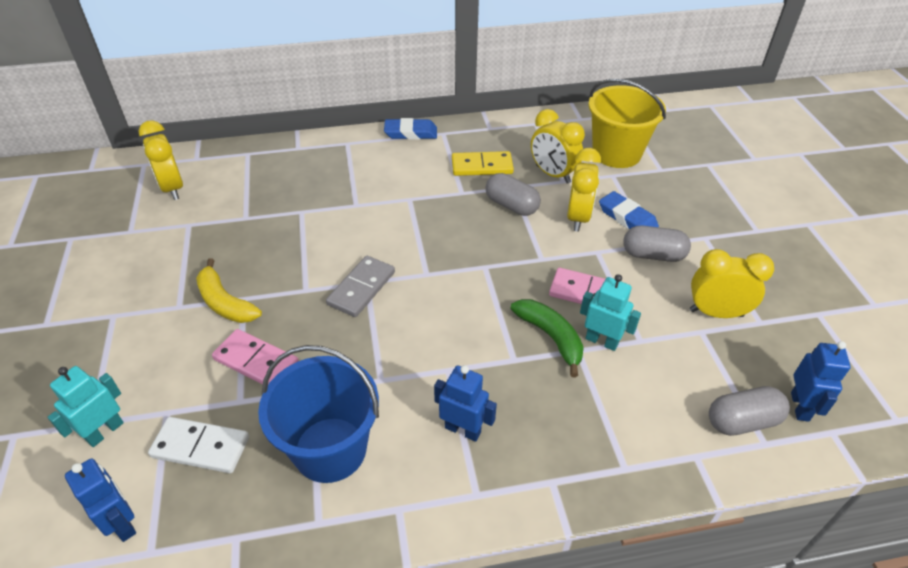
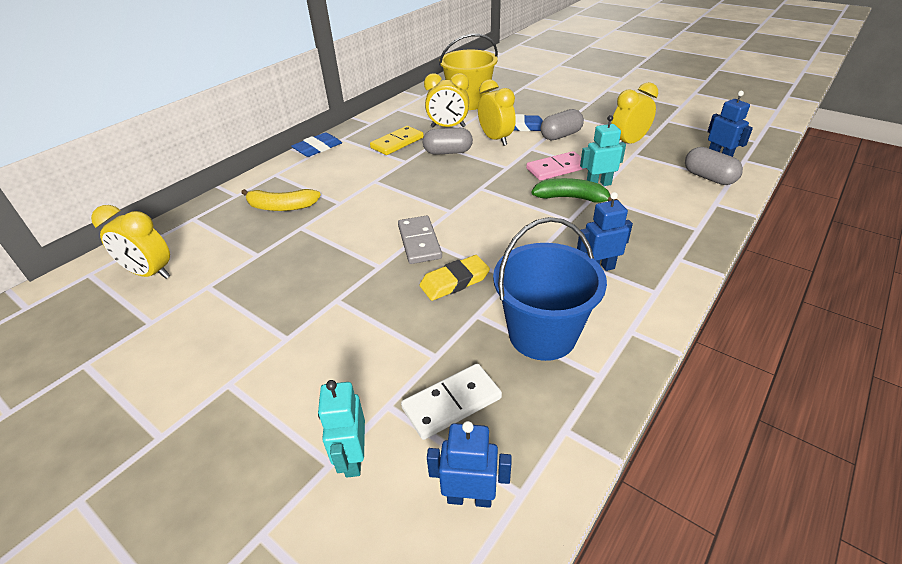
camera: 40 degrees left, 5 degrees down
(225, 303) = (325, 311): yellow banana -> yellow banana (281, 207)
(256, 361) = (409, 326): pink domino -> none
(336, 347) = (454, 281): none -> yellow eraser
(742, 421) = (708, 178): grey capsule -> grey capsule turned 75 degrees counterclockwise

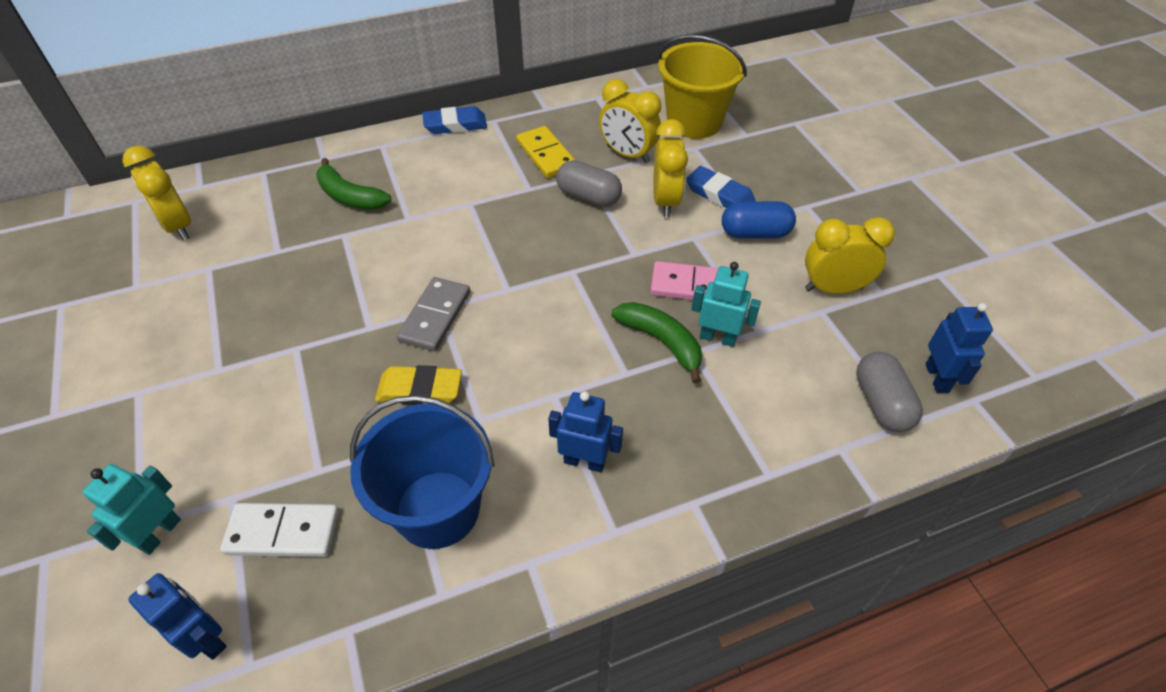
camera: 30 degrees right, 10 degrees up
(281, 207) = (350, 197): yellow banana -> green banana
(397, 143) = (546, 155): yellow domino -> yellow domino turned 75 degrees clockwise
(561, 135) = (755, 233): grey capsule -> blue capsule

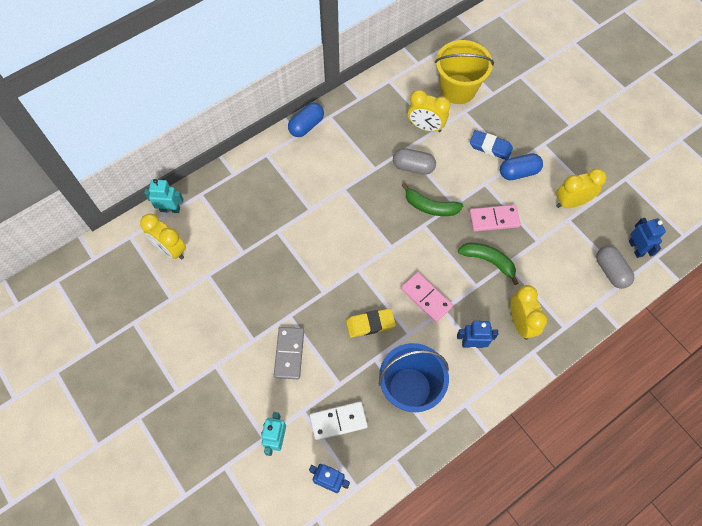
camera: 15 degrees left, 15 degrees up
(350, 197) = (266, 201): green banana -> green banana (430, 206)
(435, 316) = (358, 275): grey domino -> grey domino (289, 353)
(455, 125) = (306, 126): blue eraser -> blue capsule
(532, 372) = (426, 298): none -> pink domino
(546, 155) = (375, 139): yellow domino -> none
(665, 201) = (460, 160): yellow clock -> yellow clock (520, 322)
(717, 338) = (517, 251): turquoise robot -> turquoise robot (170, 209)

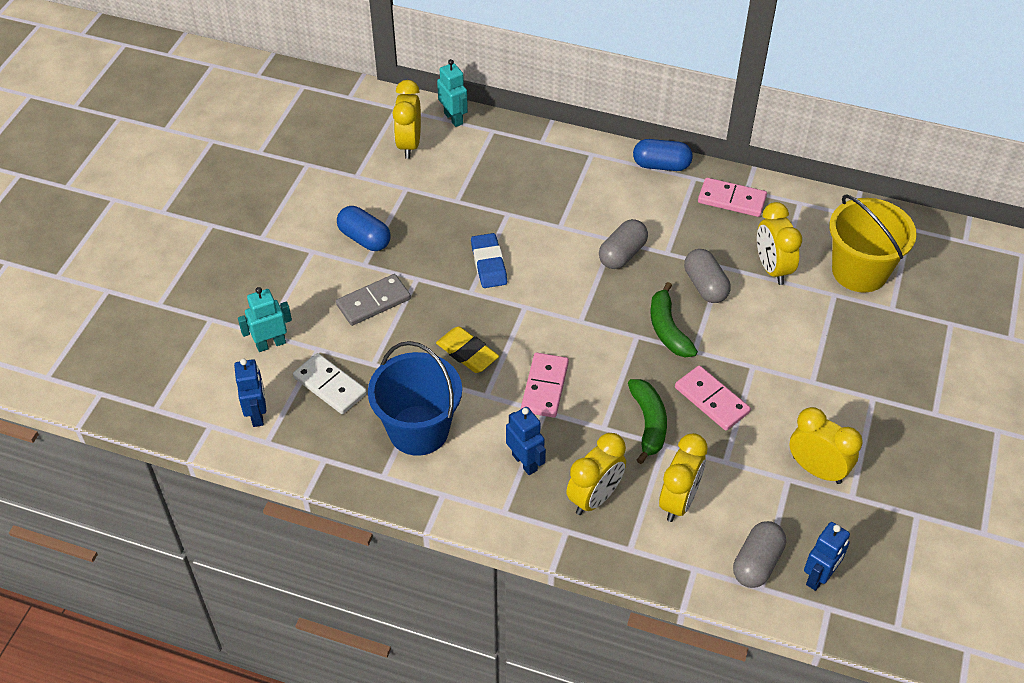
camera: 55 degrees right, 15 degrees down
(358, 192) = (622, 254): none -> grey capsule
(361, 110) = (732, 199): none -> pink domino
(490, 147) = (810, 345): blue eraser -> blue eraser (488, 264)
(518, 172) = (804, 392): blue capsule -> blue capsule (364, 239)
(549, 281) = (678, 501): none -> yellow clock

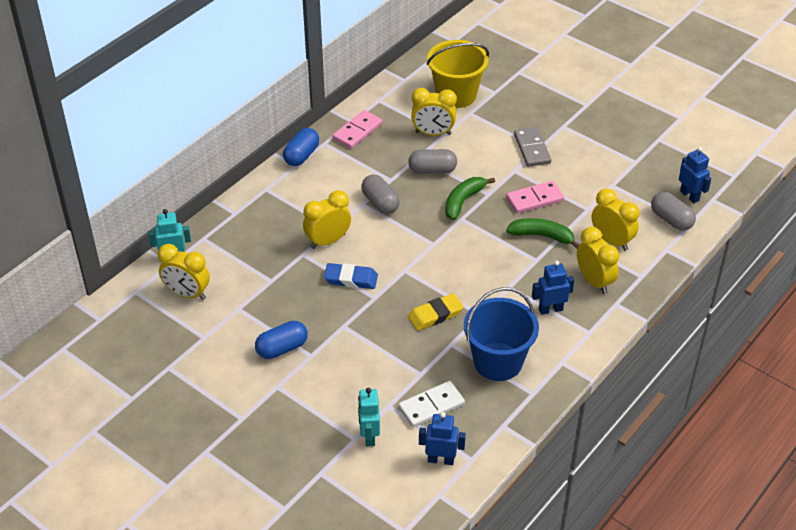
camera: 70 degrees left, 5 degrees down
(373, 302) = (356, 359): grey domino -> grey domino (532, 149)
(544, 387) = (487, 280): pink domino -> none
(668, 329) = (463, 201): green banana -> green banana turned 120 degrees clockwise
(817, 470) = (610, 170): yellow clock -> yellow clock (328, 241)

